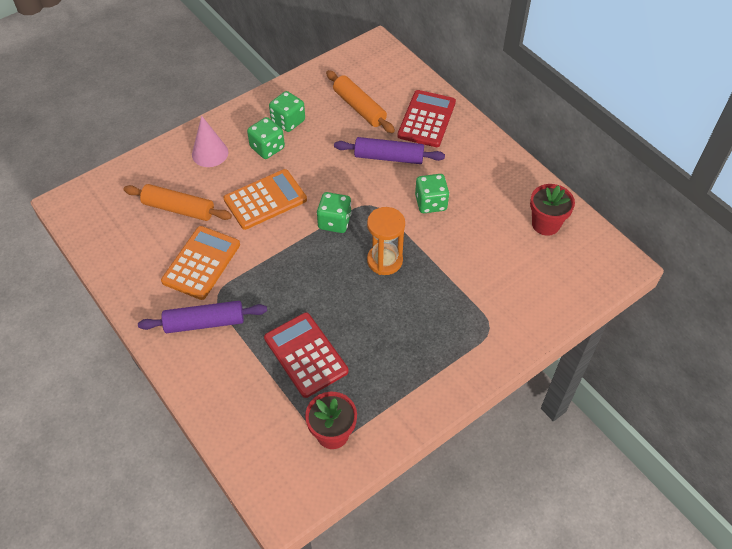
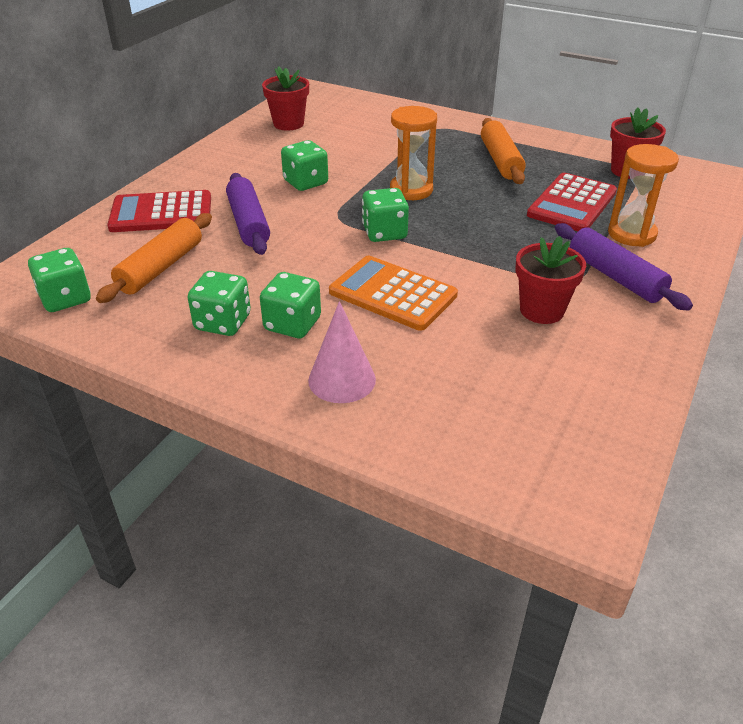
camera: 115 degrees left, 15 degrees down
(179, 209) = (476, 367): orange rolling pin -> orange rolling pin (500, 160)
(201, 263) = (541, 310): orange calculator -> red flower pot
(243, 367) = (631, 234): none -> orange hourglass
(351, 67) = (65, 299): none -> green dice

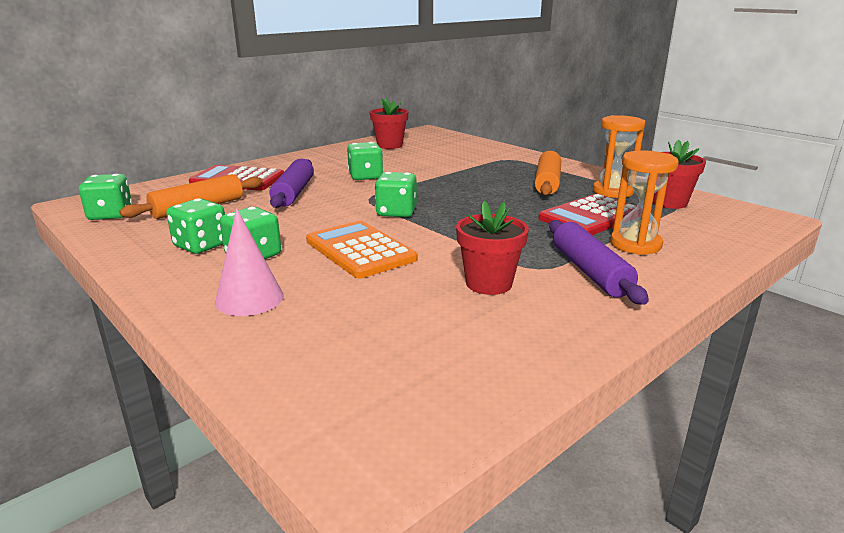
camera: 20 degrees right, 15 degrees down
(411, 190) = (448, 191): orange hourglass -> orange hourglass (612, 192)

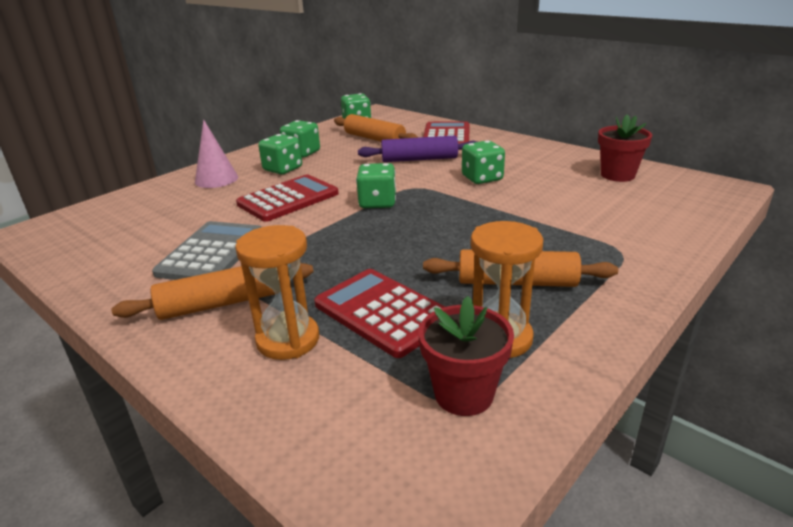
camera: 85 degrees right, 5 degrees up
(360, 250) = (288, 199): orange calculator -> red calculator
(489, 283) = (211, 253): red flower pot -> grey calculator
(590, 272) = (220, 303): purple rolling pin -> orange rolling pin

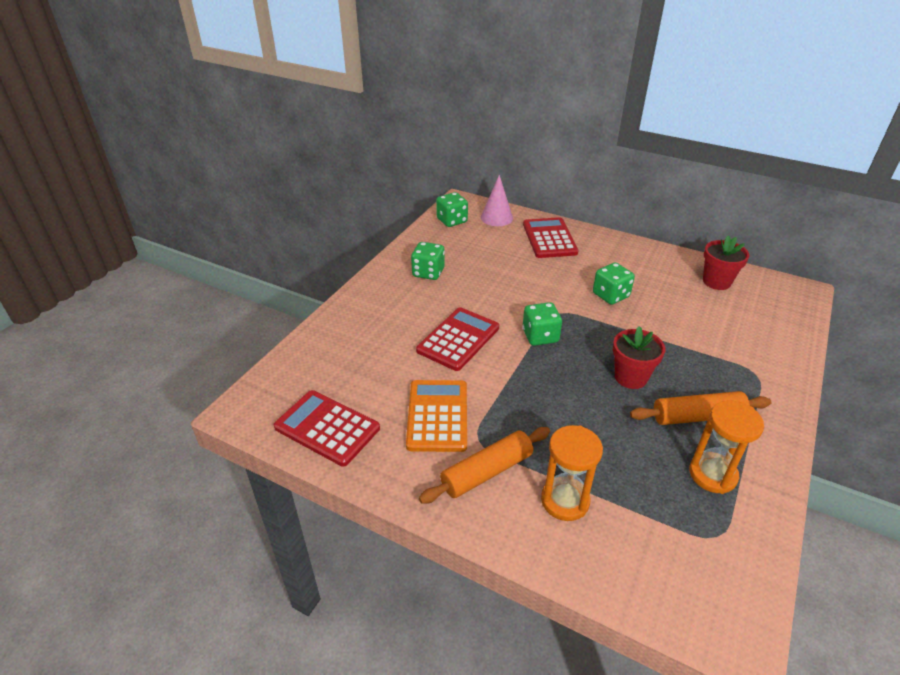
camera: 15 degrees left, 10 degrees up
(211, 253) = (437, 416): grey calculator -> orange calculator
(216, 179) = (371, 318): pink cone -> pink cone (496, 217)
(283, 169) = (425, 298): green dice -> none
(374, 139) = (484, 246): orange rolling pin -> none
(383, 312) = (617, 462): red calculator -> red calculator (327, 428)
(419, 159) = (543, 273): purple rolling pin -> none
(464, 394) = (714, 529): red flower pot -> red flower pot (630, 377)

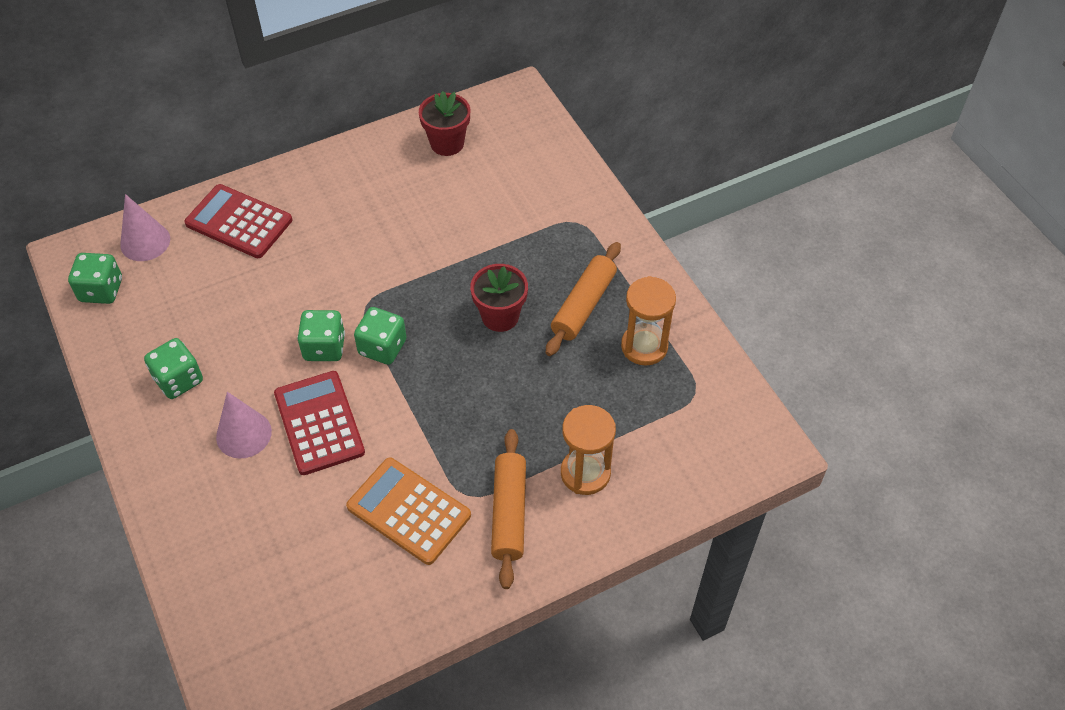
camera: 55 degrees left, 15 degrees up
(327, 428) = (339, 623): red calculator -> none
(419, 314) = (244, 434): none -> pink cone
(610, 295) = (382, 242): green dice -> green dice (324, 347)

